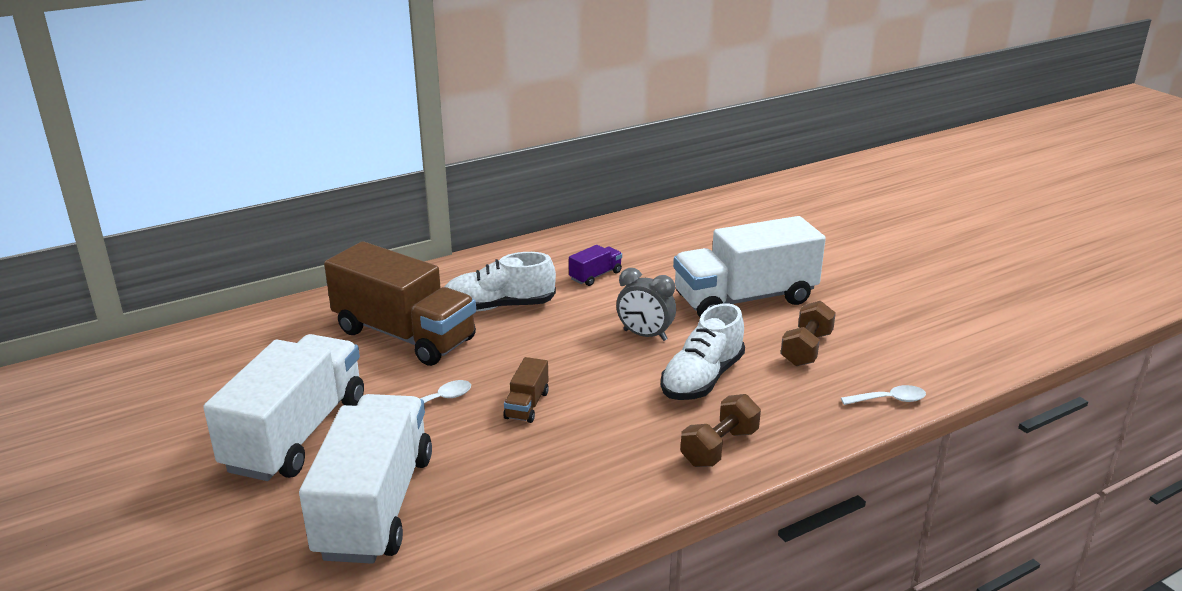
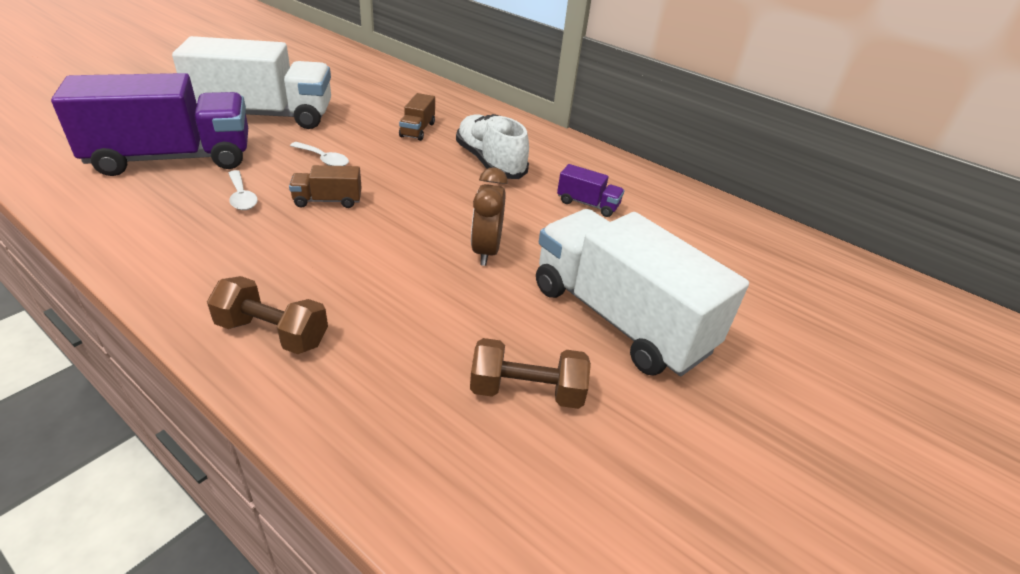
camera: 65 degrees right, 10 degrees up
(375, 506) = (172, 158): white truck -> purple truck
(404, 335) = (417, 130): brown truck -> brown truck, size x0.42
(645, 335) = (486, 251): grey clock -> brown clock
(702, 379) = (413, 303): white shoe -> none
(889, 400) = (426, 504): white spoon -> white spoon (242, 196)

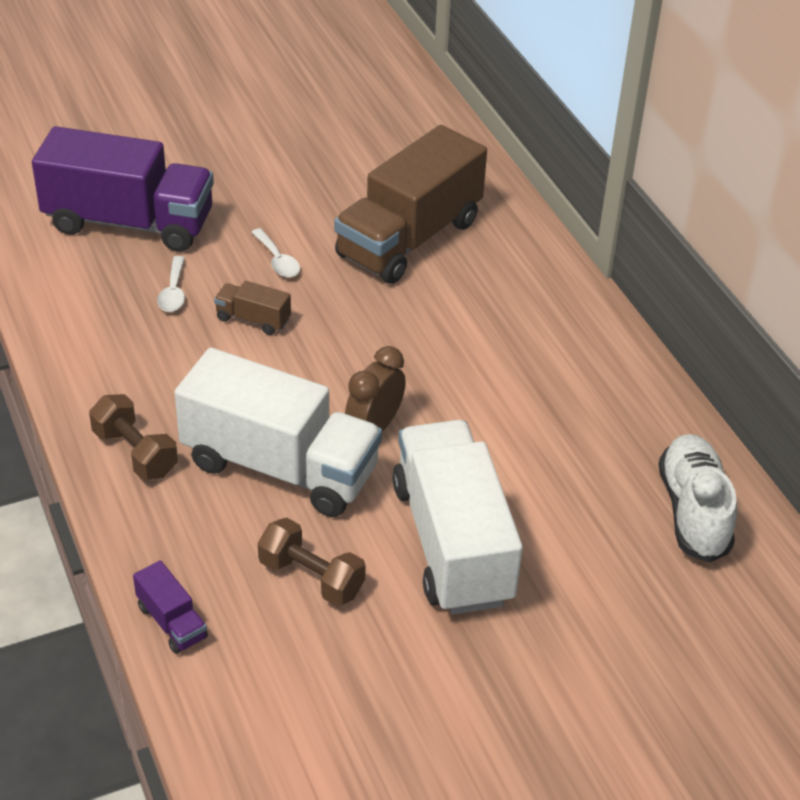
camera: 30 degrees right, 5 degrees up
(264, 115) = (247, 176): white truck -> white truck (280, 467)
(417, 130) = (409, 239): brown truck -> brown truck, size x2.41
(490, 162) = (463, 310): white shoe -> white shoe (693, 511)
(587, 204) = (534, 401): purple truck -> purple truck (172, 622)

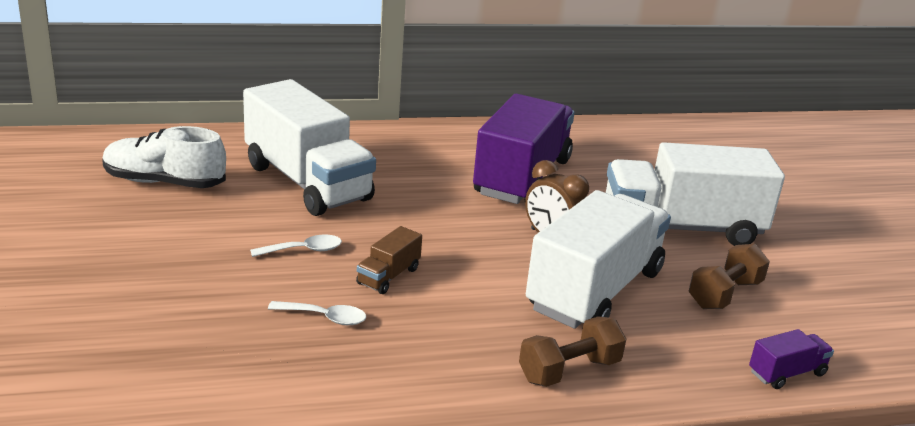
camera: 80 degrees left, 15 degrees down
(129, 222) = (182, 333): purple truck -> purple truck (522, 177)
(409, 239) = (307, 182): brown truck -> white truck
(693, 511) = (647, 141): white shoe -> white shoe (164, 182)

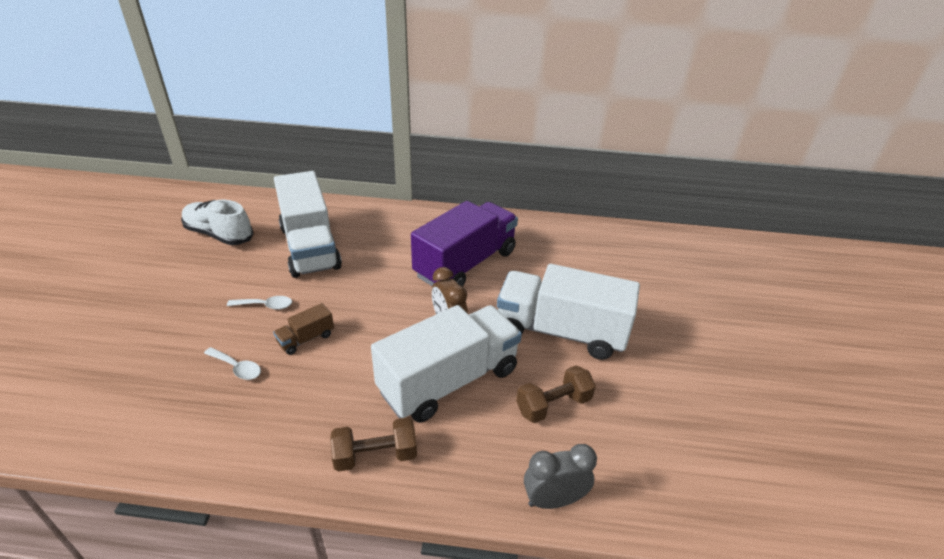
camera: 20 degrees right, 10 degrees up
(786, 373) = (553, 500): purple truck -> grey clock

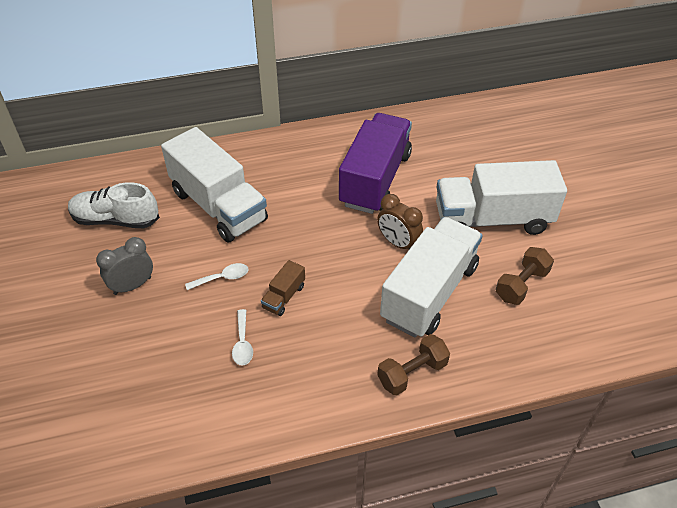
camera: 20 degrees left, 10 degrees up
(237, 367) = (242, 343): white spoon -> white spoon turned 75 degrees clockwise
(553, 500) = (561, 357): grey clock -> grey clock (132, 285)

